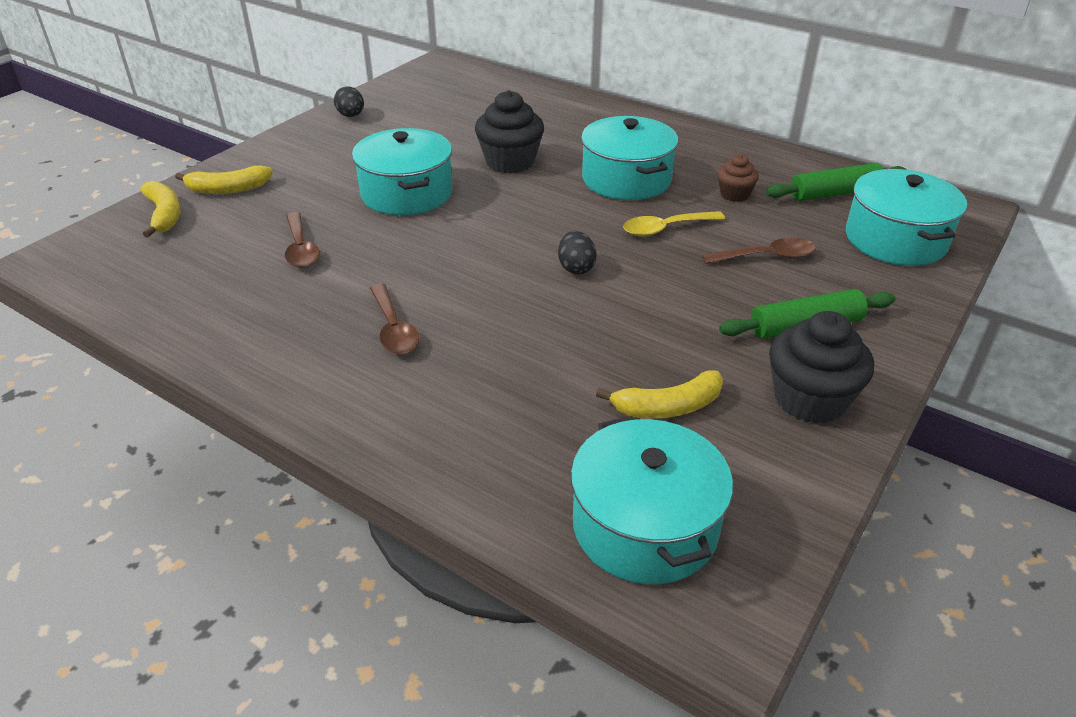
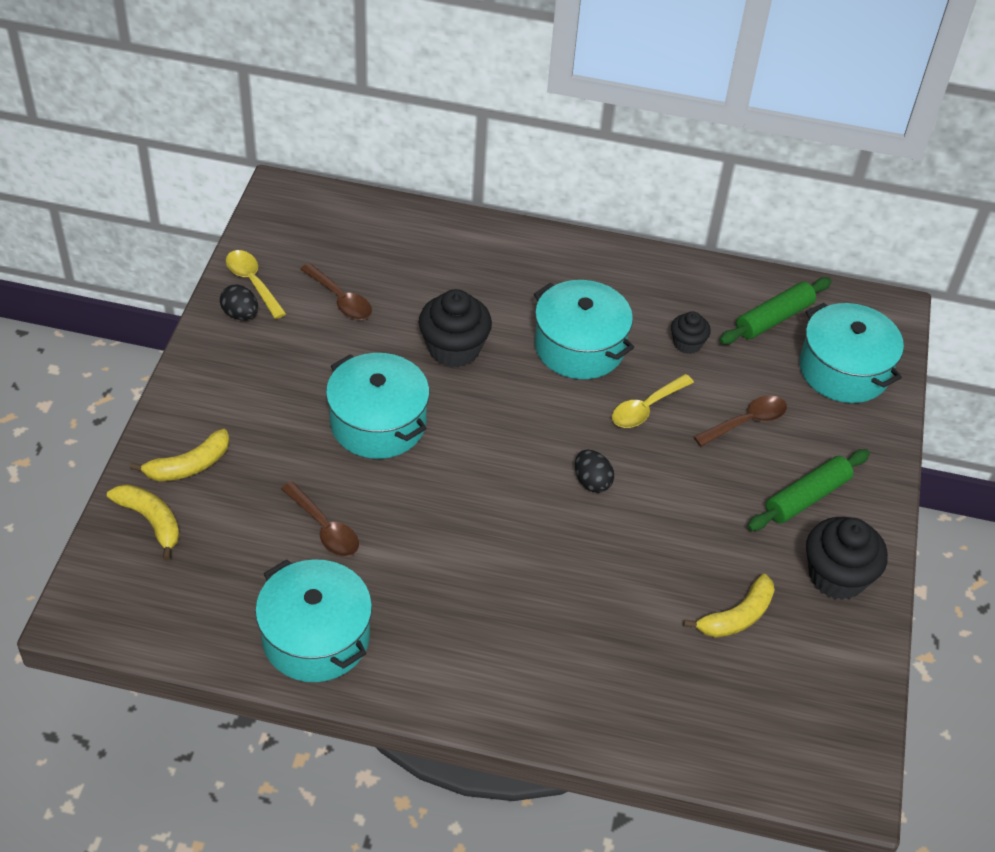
camera: 25 degrees left, 10 degrees up
(376, 101) = (252, 282): none -> yellow spoon
(394, 329) = (475, 601): brown spoon -> brown spoon (340, 299)
(645, 526) = (768, 731): turquoise pot -> turquoise pot (316, 637)
(734, 194) = (687, 343): brown cupcake -> black cupcake

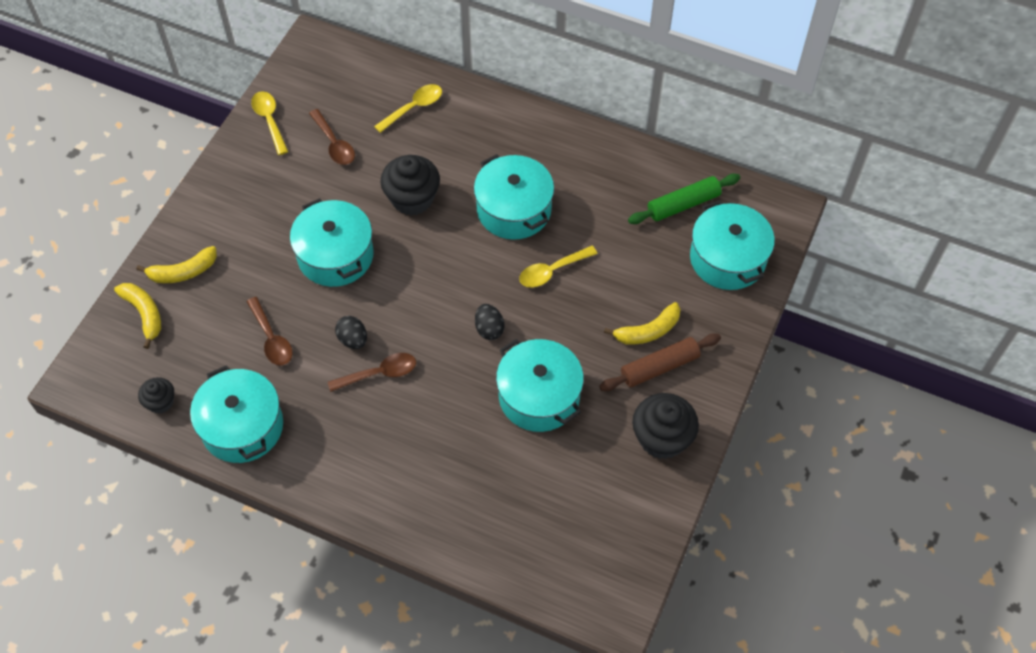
camera: 15 degrees right, 10 degrees up
(240, 314) = (253, 147): black egg -> black egg (353, 339)
(425, 250) = (413, 108): none -> yellow spoon
(676, 549) = (539, 396): none -> turquoise pot
(687, 343) = (603, 218): black cupcake -> black cupcake (160, 402)
(737, 616) = (570, 460): yellow banana -> yellow banana (648, 331)
(746, 422) = (631, 294): brown spoon -> brown spoon (379, 373)
(806, 497) = (659, 367): green rolling pin -> brown rolling pin

